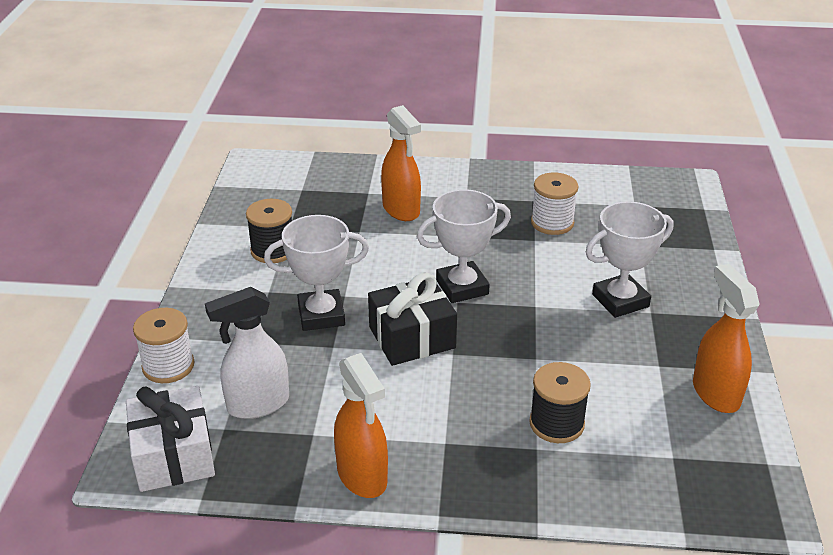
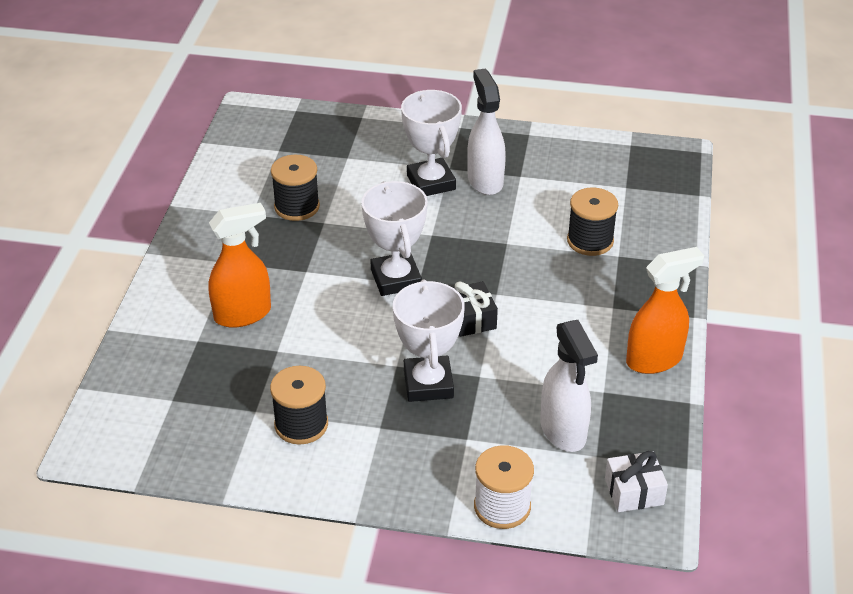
camera: 85 degrees left, 5 degrees up
(173, 455) = (634, 491): white gift -> white gift, size x0.62
(412, 337) = (471, 319): black gift -> black gift, size x0.62
(552, 223) = (297, 207): white spool -> black spool
(639, 338) = (485, 180): none -> white spray bottle
(715, 393) = (555, 153): orange spray bottle -> none

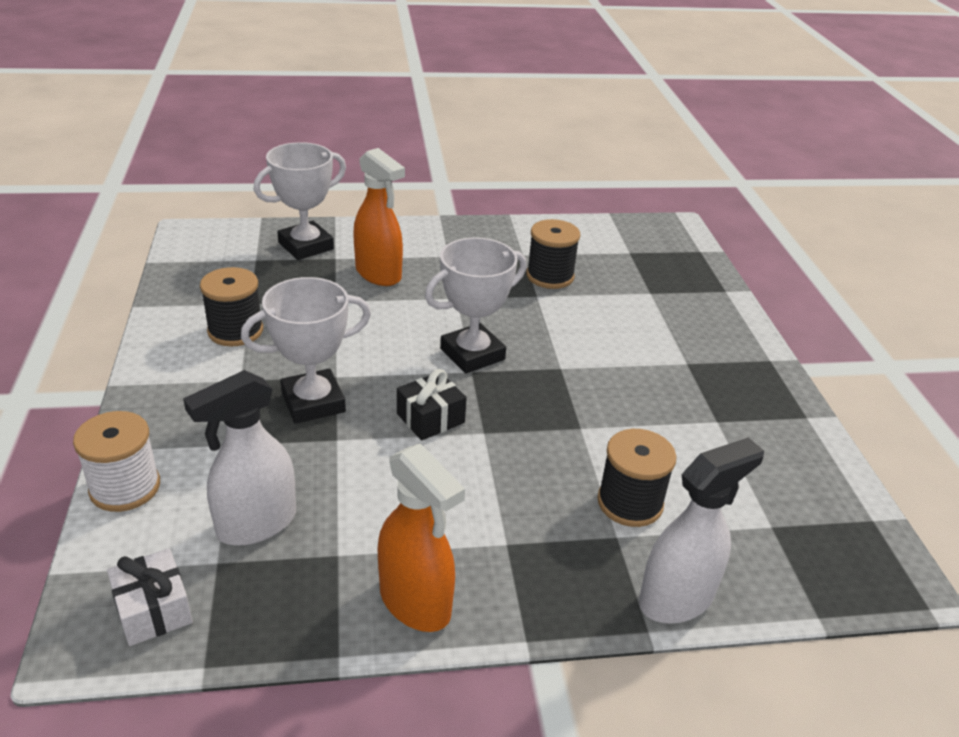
camera: 70 degrees right, 5 degrees down
(431, 182) = (650, 353): white trophy -> white trophy (306, 246)
(485, 180) = (685, 393): white spray bottle -> white spray bottle (677, 599)

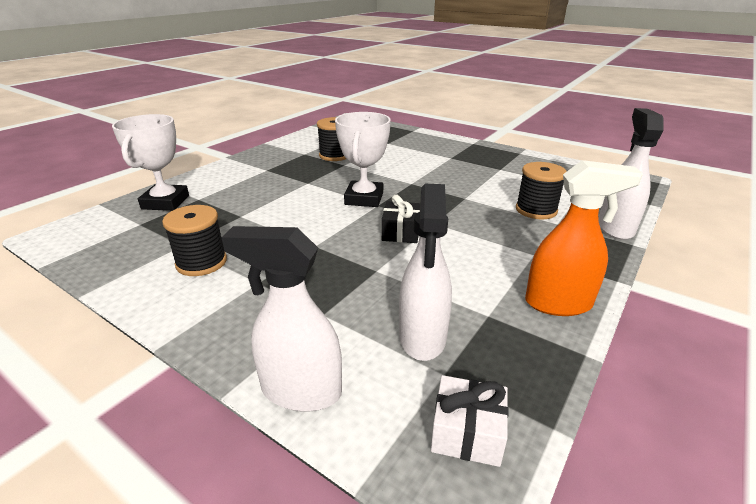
camera: 45 degrees left, 5 degrees down
(125, 487) = (300, 391): white spool -> white spray bottle
(313, 402) = (327, 264): white trophy -> none
(378, 274) = (242, 193): orange spray bottle -> none

